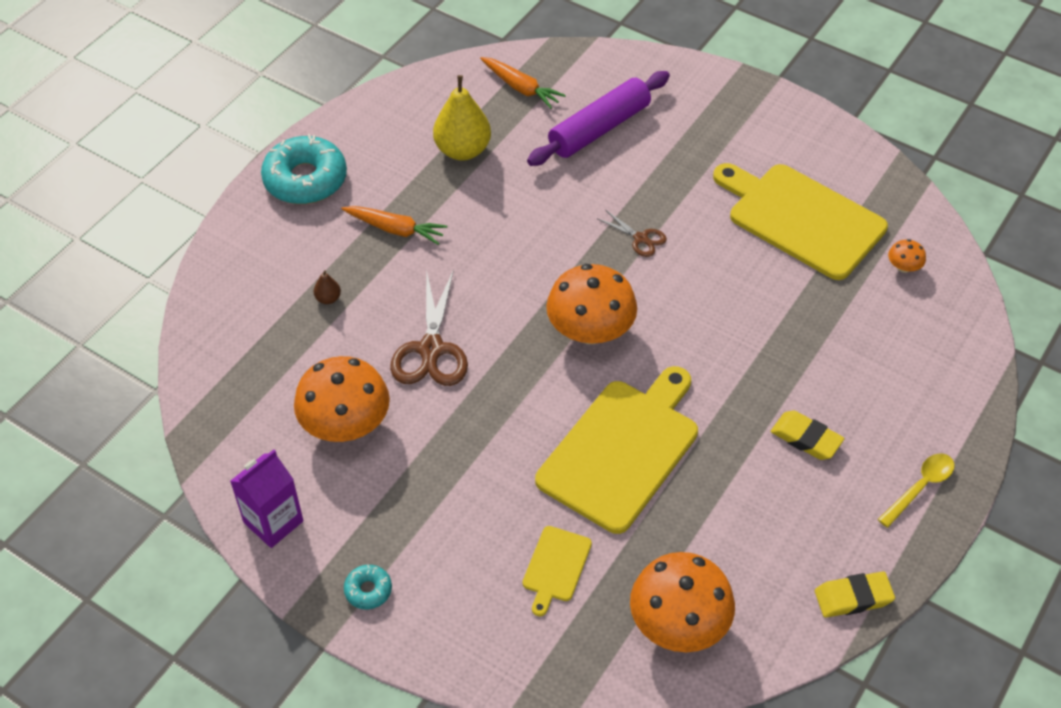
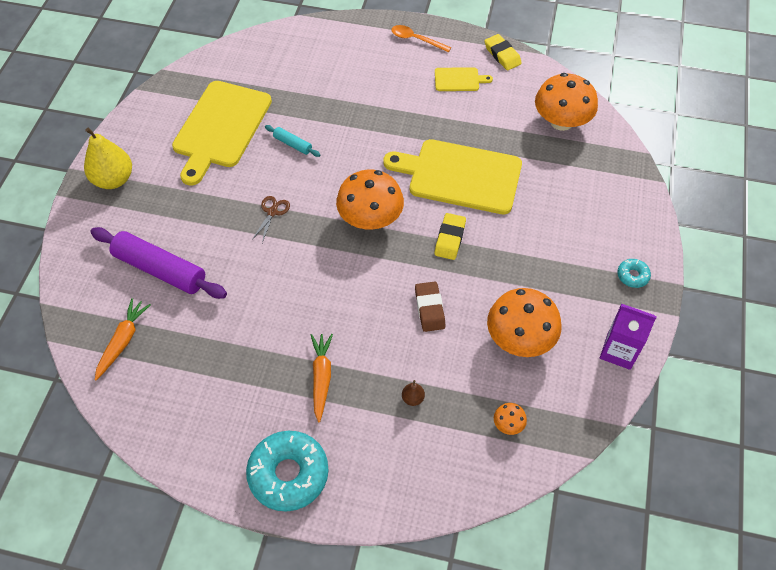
camera: 110 degrees left, 5 degrees up
(431, 349) = (429, 308): brown scissors -> brown eraser
(463, 150) = (214, 360): yellow pear -> yellow pear (113, 179)
(556, 567) = (559, 186): yellow cutting board -> yellow cutting board (459, 80)
(746, 283) = (292, 144): none -> turquoise rolling pin
(806, 438) = (406, 92): yellow eraser -> yellow eraser (450, 239)
(903, 267) = (247, 70): orange mushroom -> orange mushroom (508, 424)
(920, 487) = (416, 39): yellow spoon -> orange spoon

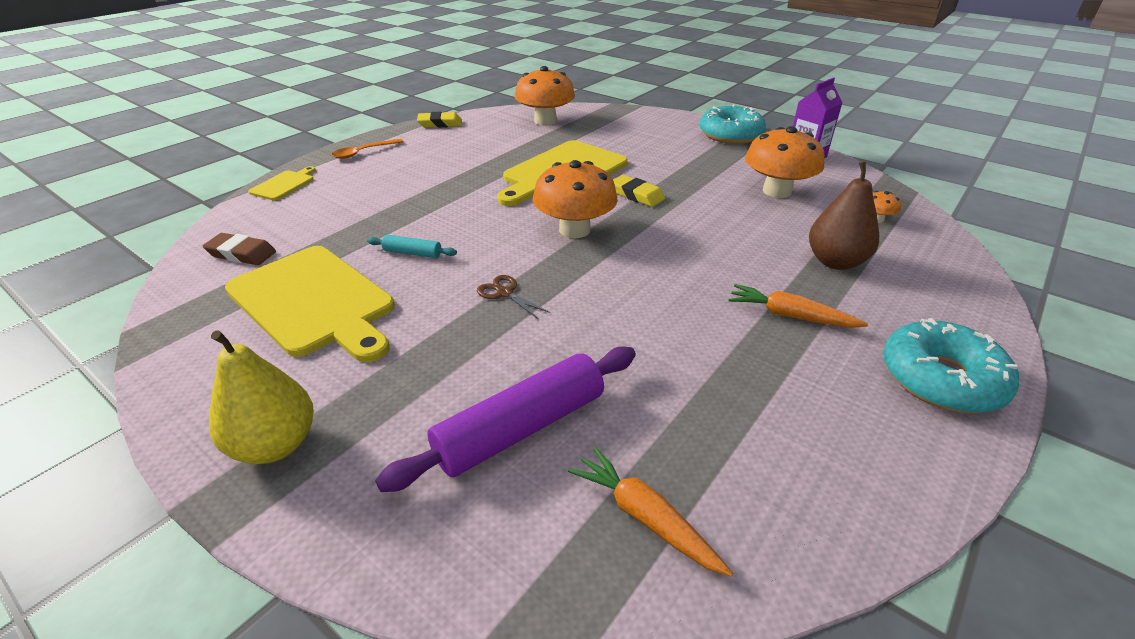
camera: 65 degrees left, 20 degrees down
(292, 144) = (412, 253): turquoise rolling pin -> turquoise rolling pin turned 45 degrees clockwise
(413, 398) = (835, 262): brown pear -> brown pear, size x2.32
(429, 308) = (719, 225): brown eraser -> brown eraser (241, 254)
(459, 80) = (443, 146): yellow cutting board -> yellow cutting board (284, 185)
(632, 276) = (730, 135): turquoise donut -> turquoise donut, size x2.17

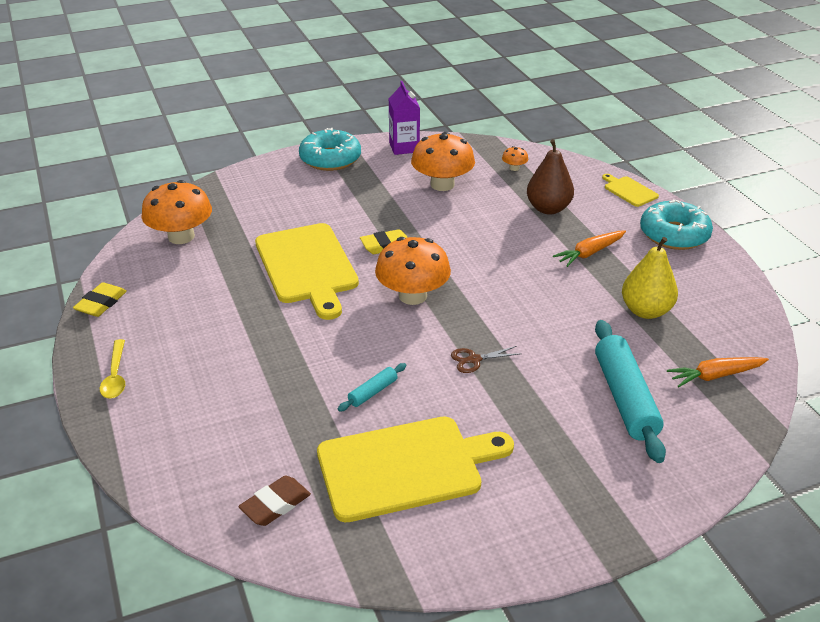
camera: 60 degrees left, 0 degrees up
(275, 445) = (577, 515): yellow pear -> yellow pear (645, 311)
(284, 185) = (137, 452): yellow cutting board -> yellow cutting board (629, 191)
(363, 152) = (115, 376): orange spoon -> yellow spoon
(521, 429) = (625, 398): purple rolling pin -> turquoise rolling pin

